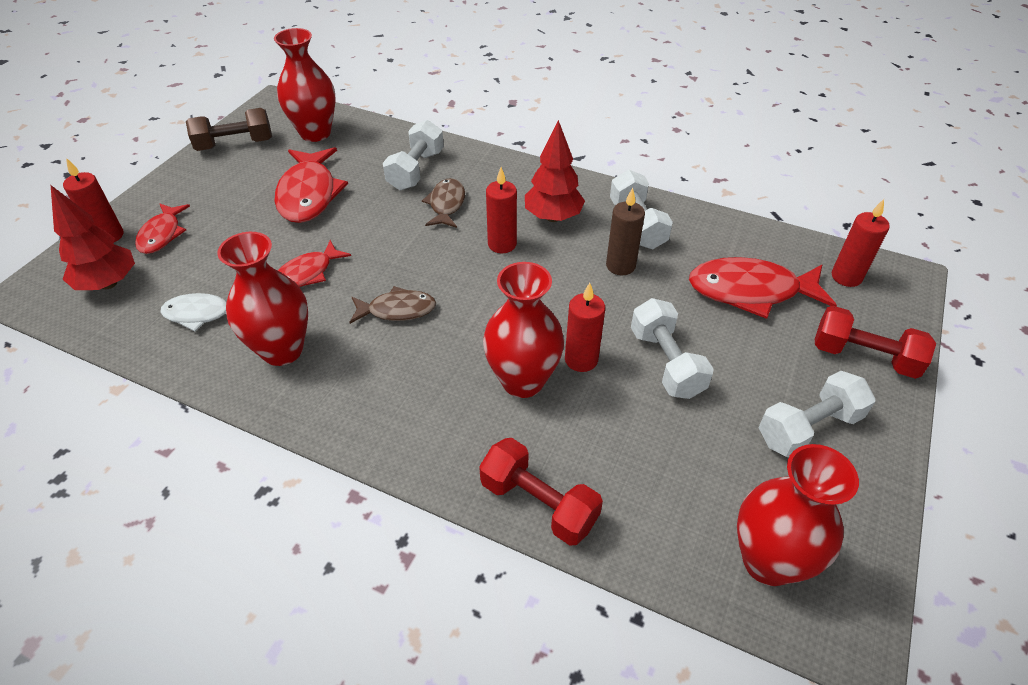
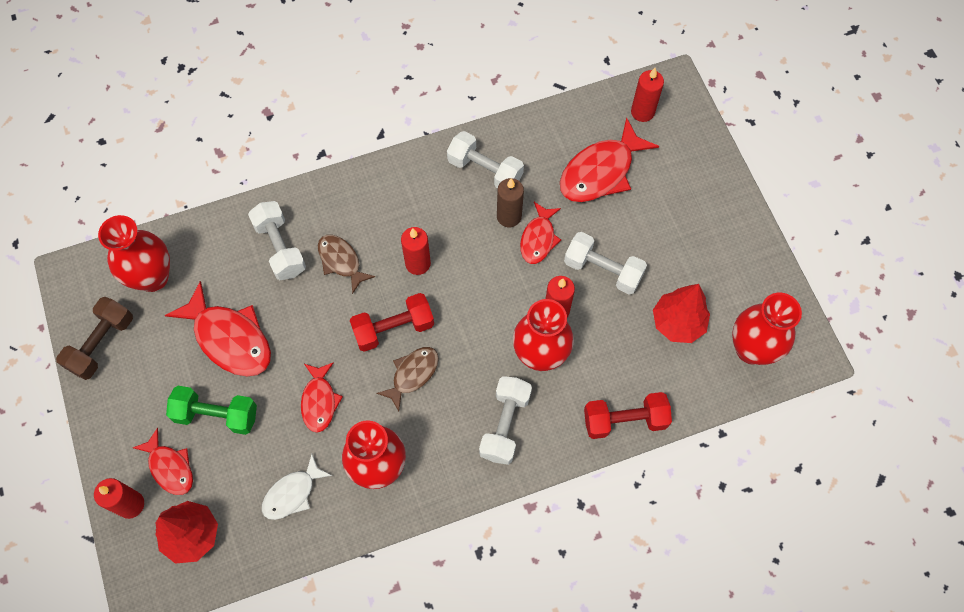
camera: 45 degrees left, 20 degrees up
(234, 228) = (216, 415): none -> green dumbbell
(553, 217) = (425, 210): red tree -> red tree (678, 323)
(629, 297) = (538, 238): none -> red fish
(808, 428) = (708, 249): white dumbbell -> white dumbbell (505, 425)
(864, 357) = (697, 171): red dumbbell -> red dumbbell (393, 328)

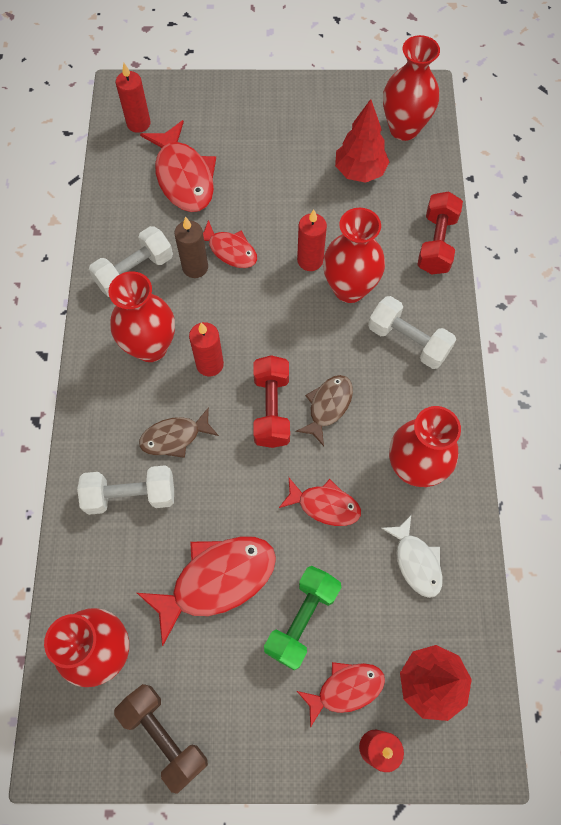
camera: 70 degrees left, 0 degrees up
(412, 374) = (328, 406): brown fish -> brown fish turned 60 degrees clockwise
(417, 211) = (151, 347): none -> red vase
(603, 270) = (285, 210): white dumbbell -> none

